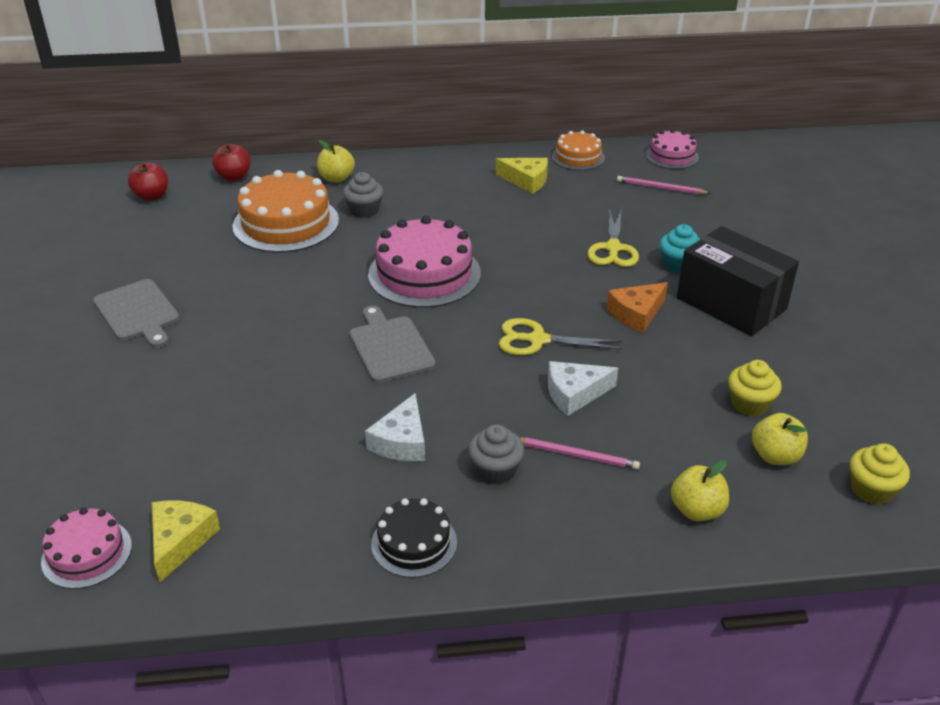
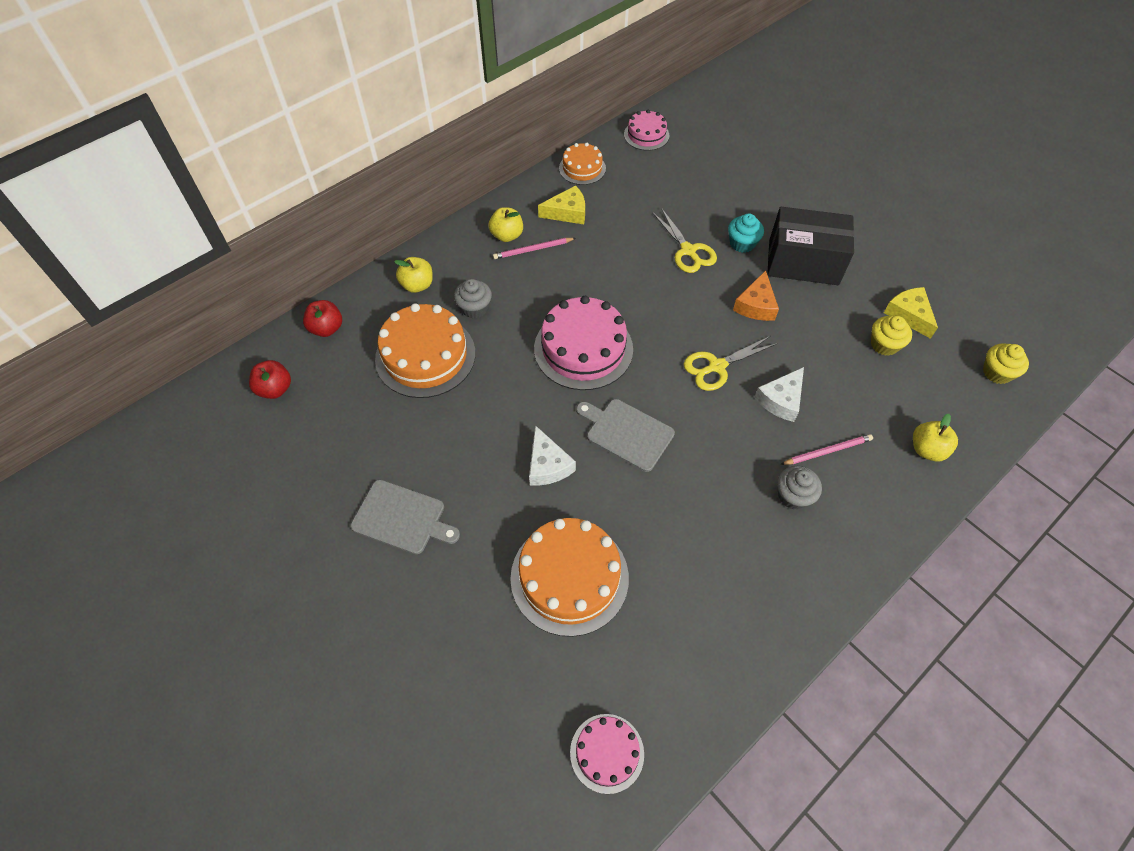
camera: 35 degrees left, 20 degrees up
(180, 541) = (658, 695): yellow cheese -> yellow cheese (909, 315)
(214, 417) = (569, 577): none -> orange cake
(401, 441) = (715, 511): white cheese -> white cheese (547, 465)
(414, 543) = (801, 587): black cake -> none
(660, 188) = (667, 172): pink pencil -> pink pencil (533, 250)
(775, 456) = (931, 379): yellow apple -> yellow apple (507, 235)

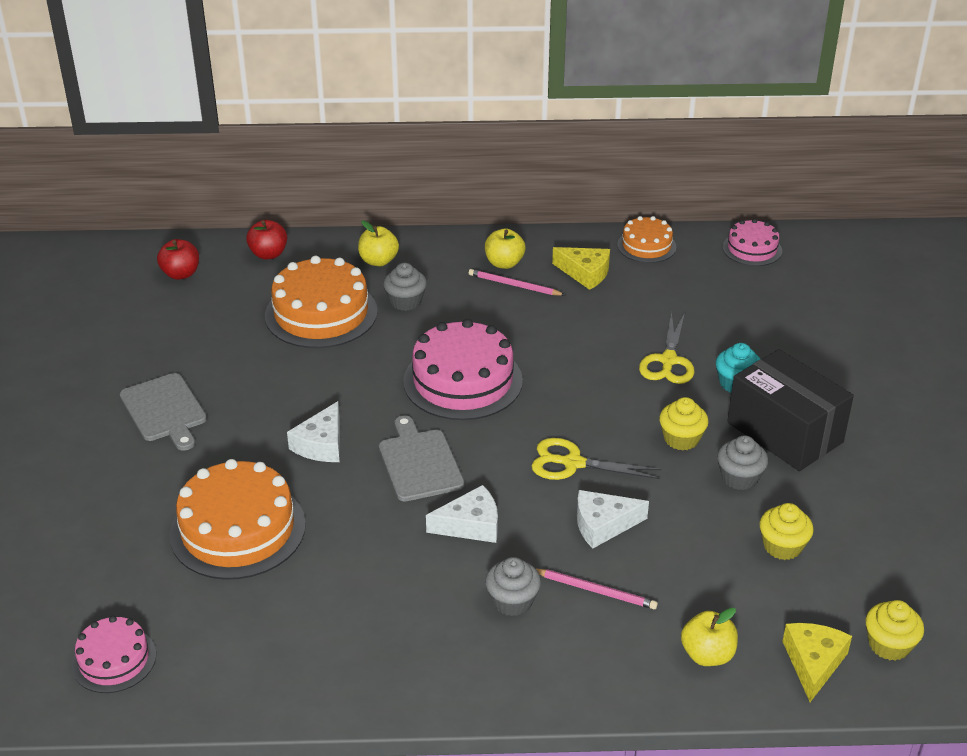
camera: 40 degrees right, 20 degrees down
(709, 458) = (471, 525): none -> white cheese
(756, 305) = (681, 439): orange cheese -> yellow cupcake
(814, 312) = (739, 478): none -> grey cupcake
(909, 315) = (849, 539): yellow cheese -> yellow cheese (813, 663)

